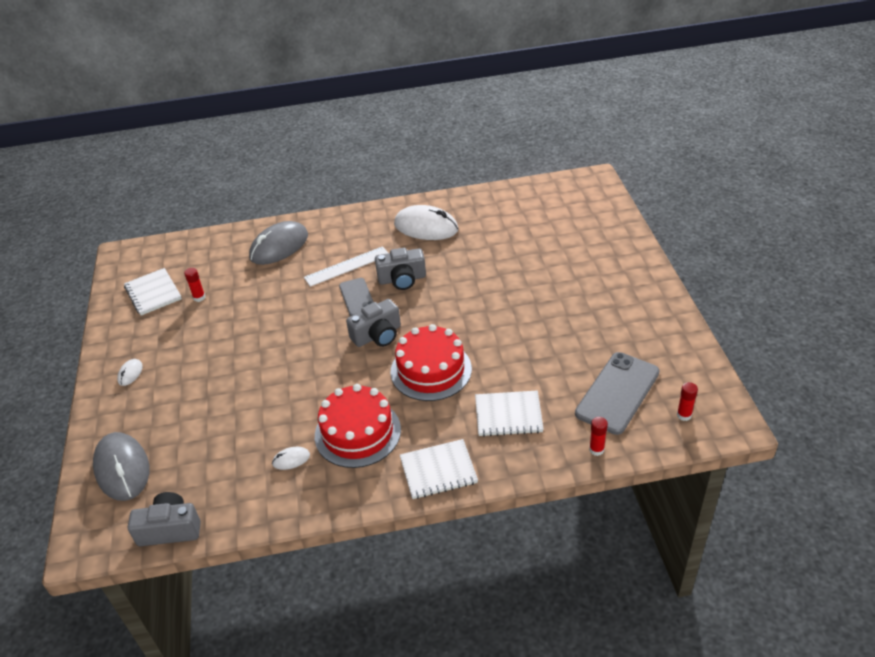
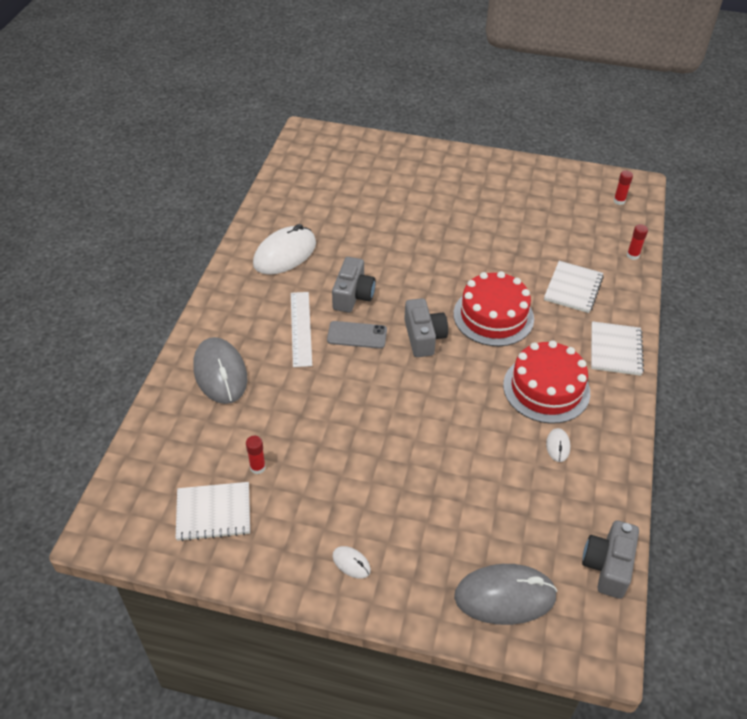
camera: 70 degrees left, 5 degrees up
(617, 393) = (580, 222): grey phone -> none

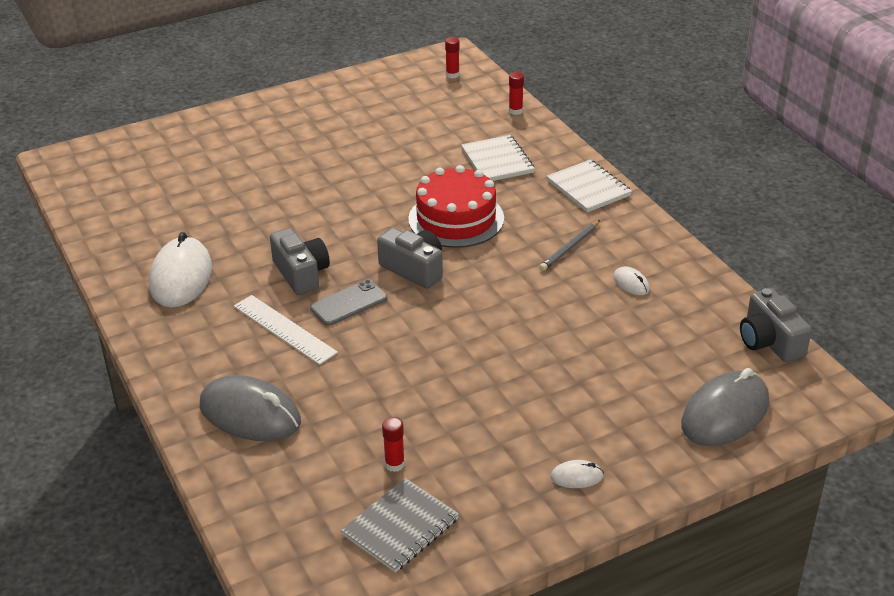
camera: 40 degrees left, 10 degrees down
(213, 512) = (400, 527): white notebook -> grey notebook
(546, 388) = (570, 247): red cake -> grey pencil

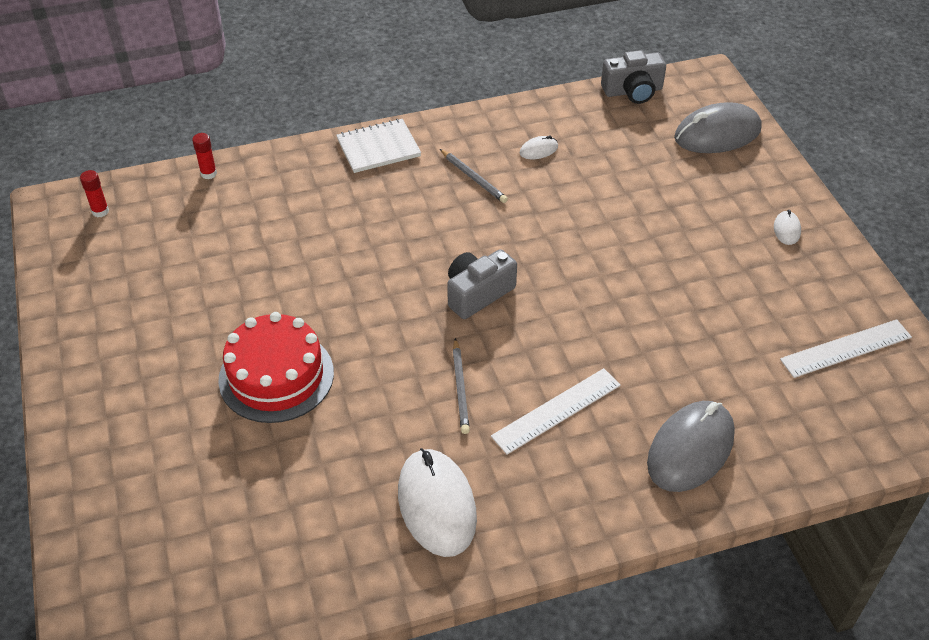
camera: 80 degrees left, 10 degrees up
(181, 277) = (436, 505): white mouse -> white mouse turned 60 degrees clockwise
(301, 273) = (460, 388): grey camera -> grey pencil
(349, 303) = (523, 352): grey phone -> none
(394, 464) = (768, 343): red glue stick -> none
(400, 527) = (846, 348): grey notebook -> white ruler
(456, 219) = (398, 250): red cake -> red cake (276, 376)
(497, 161) = (302, 203): white notebook -> none
(725, 413) = (717, 134): grey mouse -> grey mouse turned 75 degrees counterclockwise

